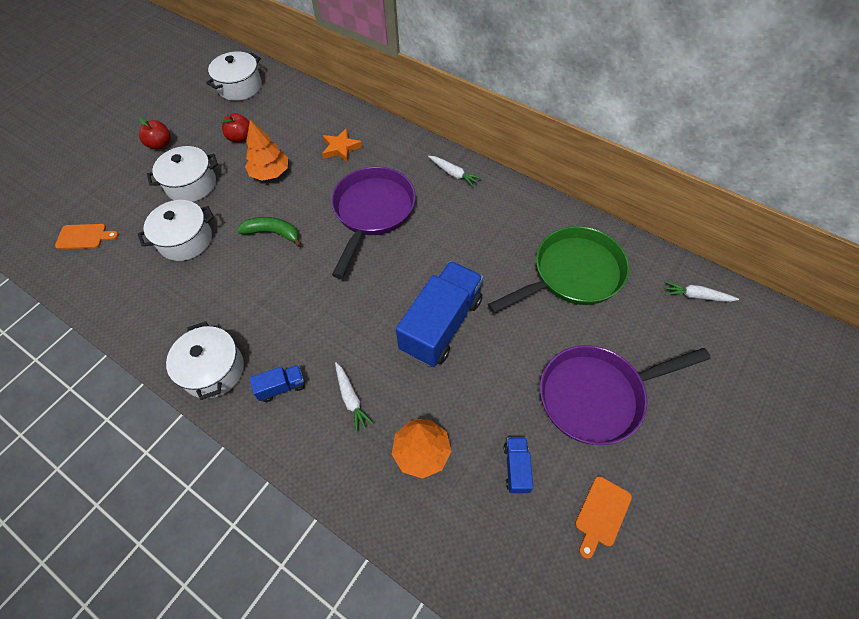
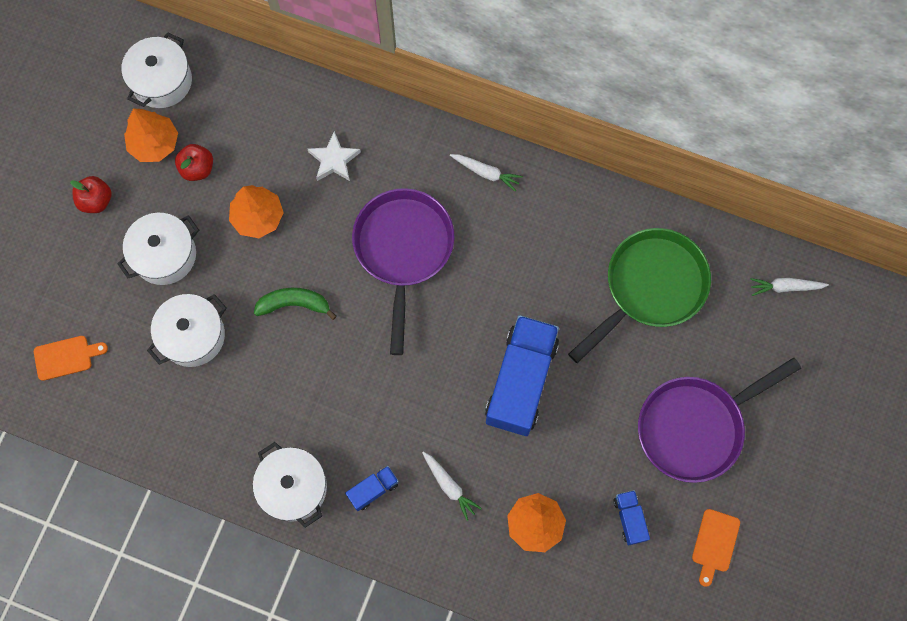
camera: 15 degrees left, 15 degrees up
(217, 119) = (154, 143): none -> orange tree
(340, 148) = (334, 160): orange star -> white star

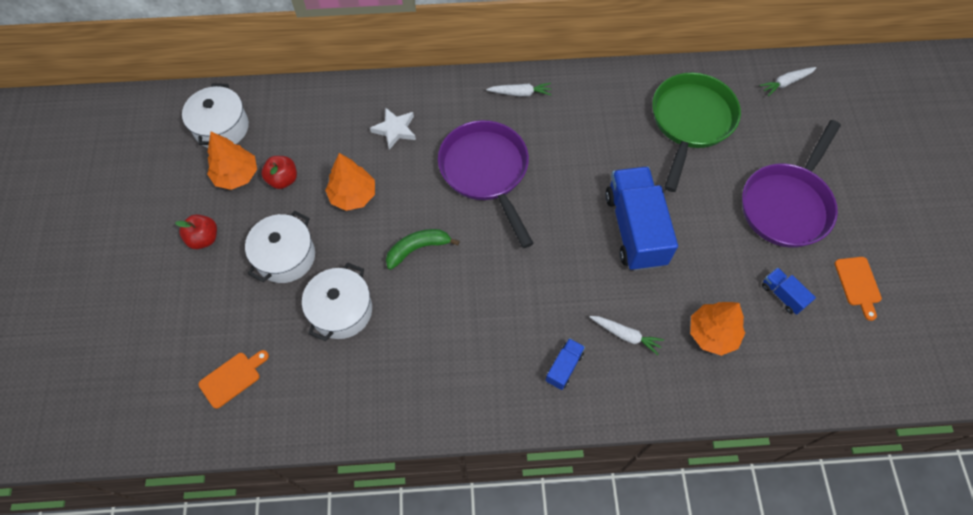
camera: 25 degrees left, 10 degrees down
(293, 487) = (494, 397): white pot -> none

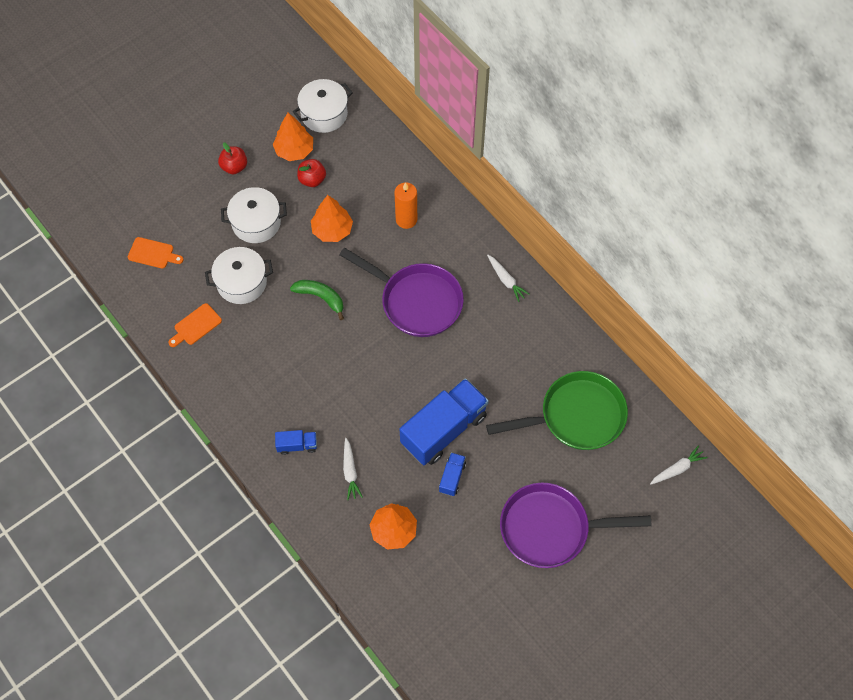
camera: 55 degrees right, 0 degrees up
(395, 130) = (406, 219): white star -> orange candle
(486, 172) = (416, 301): purple pan -> purple pan turned 90 degrees clockwise
(782, 295) = (463, 564): blue truck -> blue truck (452, 477)
(786, 83) = (677, 469): white carrot -> white carrot turned 120 degrees clockwise
(858, 284) = (514, 616): orange cutting board -> orange cutting board (196, 326)

